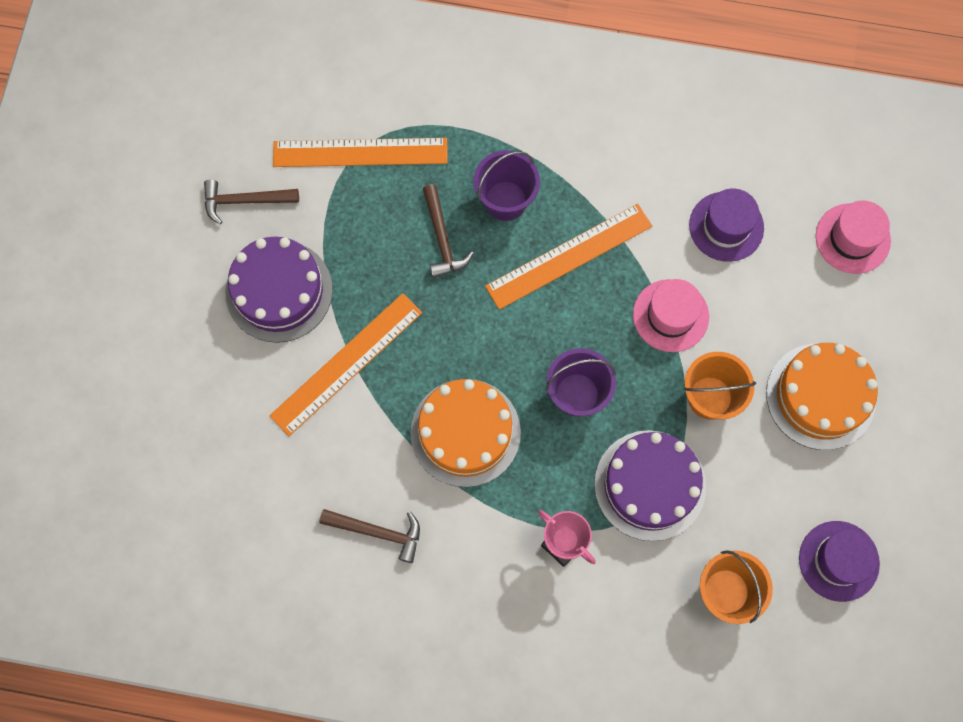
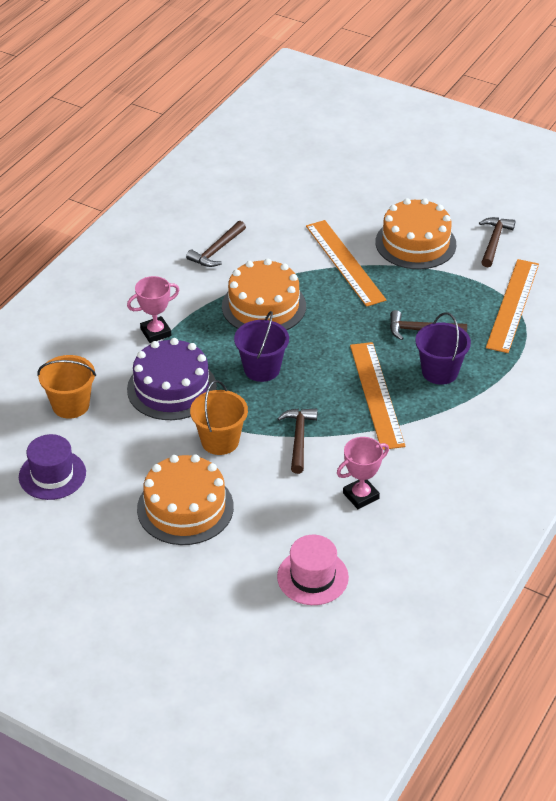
camera: 110 degrees right, 30 degrees down
(279, 291) = (415, 243): purple cake -> orange cake
(670, 315) = (299, 438): pink hat -> brown hammer
(726, 226) = (361, 496): purple hat -> pink trophy

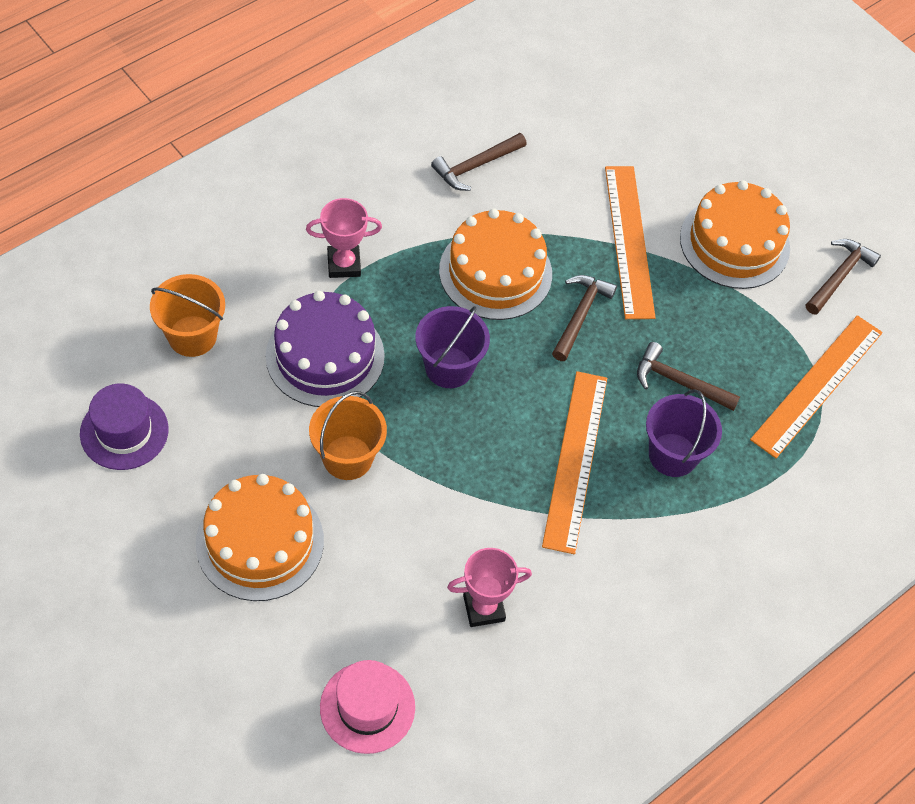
camera: 15 degrees right, 15 degrees up
(299, 438) = (446, 490): brown hammer -> brown hammer (580, 315)

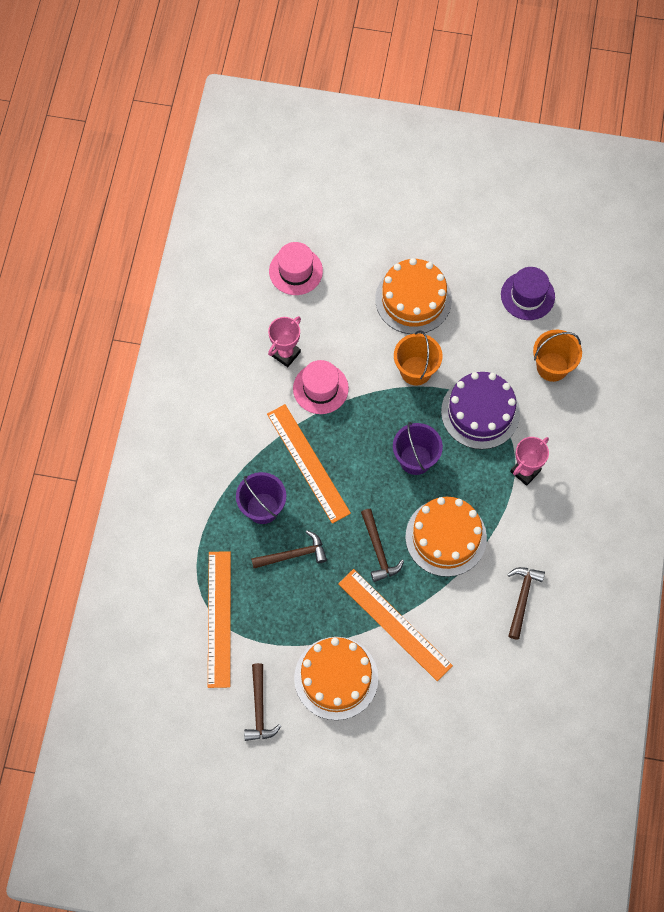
camera: 145 degrees right, 10 degrees up
(480, 530) = (320, 388): none -> pink hat

